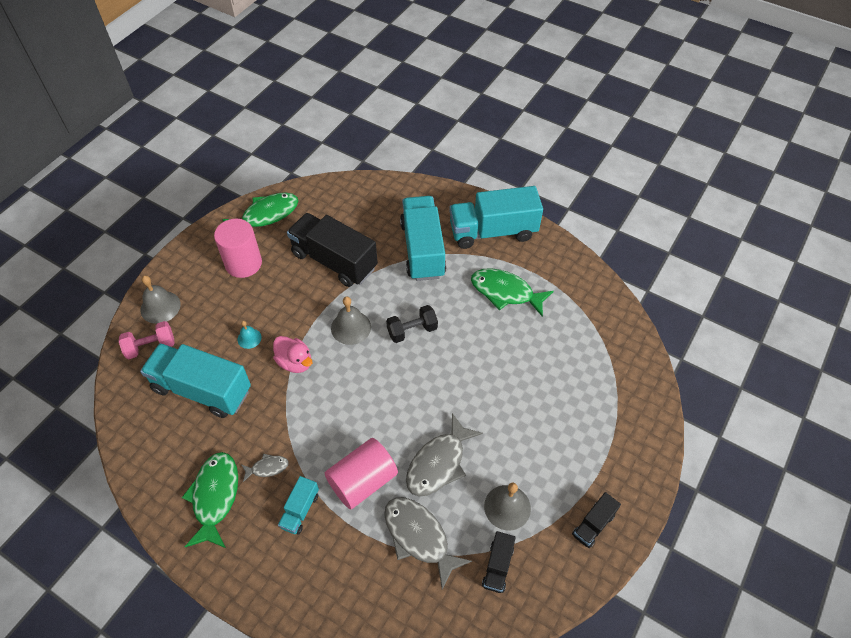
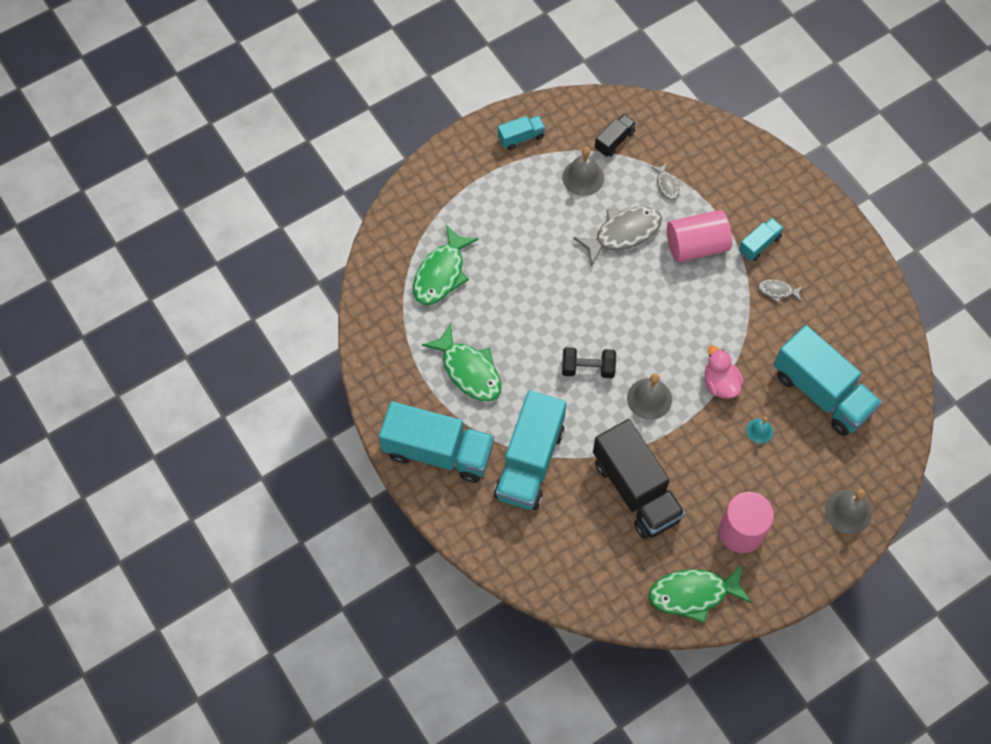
camera: 155 degrees left, 10 degrees up
(151, 347) = (866, 464): pink dumbbell -> none
(215, 497) = (831, 285): green fish -> green fish (441, 273)
(419, 537) = (667, 185): grey fish -> grey fish, size x0.49
(593, 525) = (521, 137): black truck -> turquoise truck

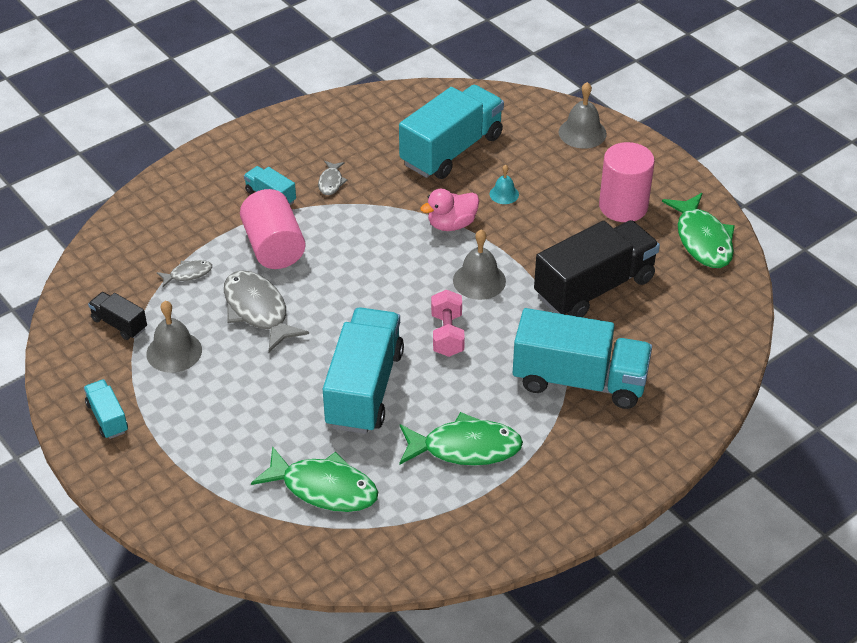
camera: 95 degrees left, 20 degrees down
(438, 452) = (584, 470): turquoise truck -> turquoise truck (364, 389)
(469, 370) = (465, 448): green fish -> green fish turned 45 degrees clockwise
(588, 368) = (447, 335): black dumbbell -> pink dumbbell

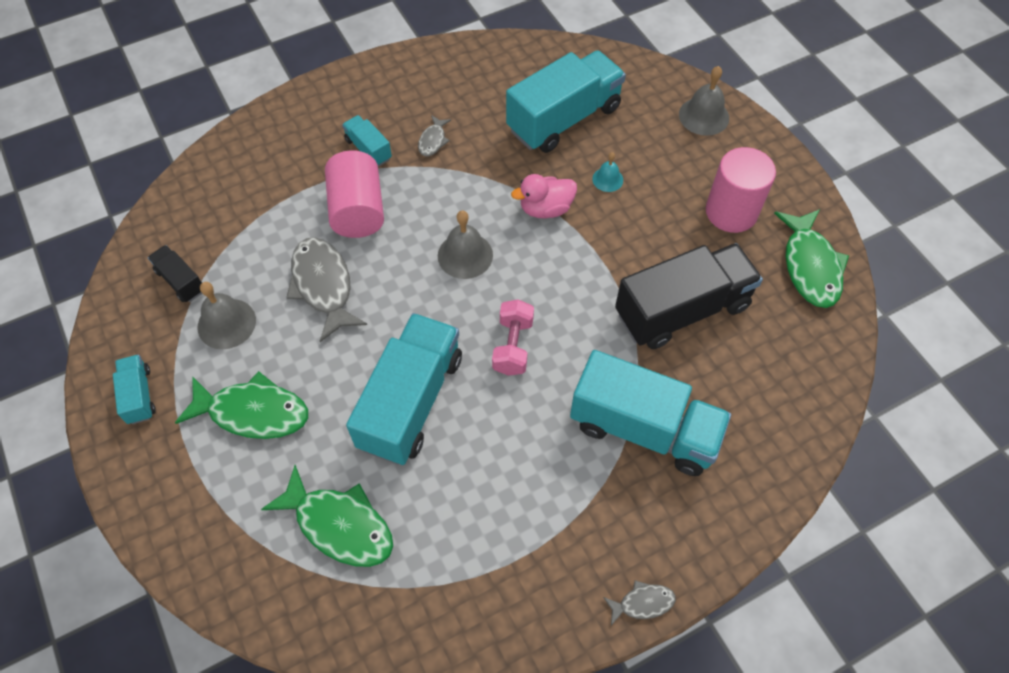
camera: 10 degrees right, 15 degrees up
(188, 274) = (264, 230): grey fish -> grey fish (642, 603)
(465, 448) = (502, 497): green fish -> green fish (253, 412)
(479, 280) = (560, 282): grey bell -> grey bell (465, 255)

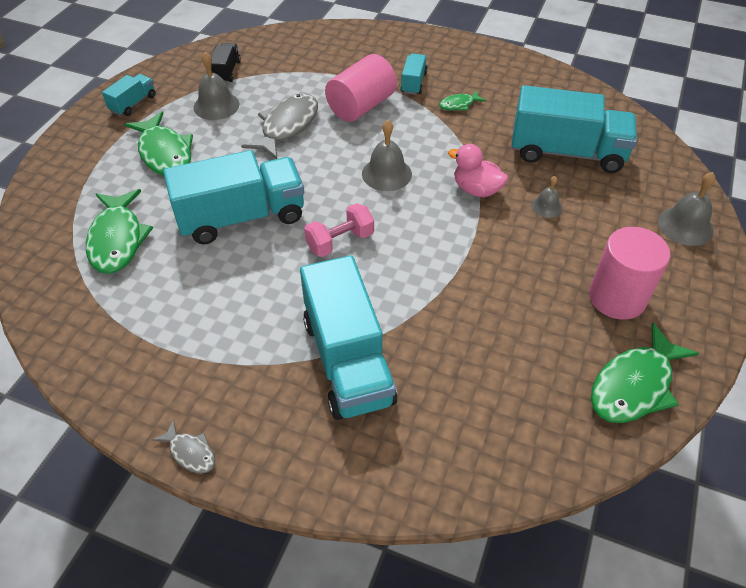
camera: 50 degrees right, 10 degrees down
(433, 141) = (459, 104): grey fish -> green fish
(607, 179) = (546, 206): turquoise bell -> grey bell
(682, 310) = (483, 321): black truck -> none

